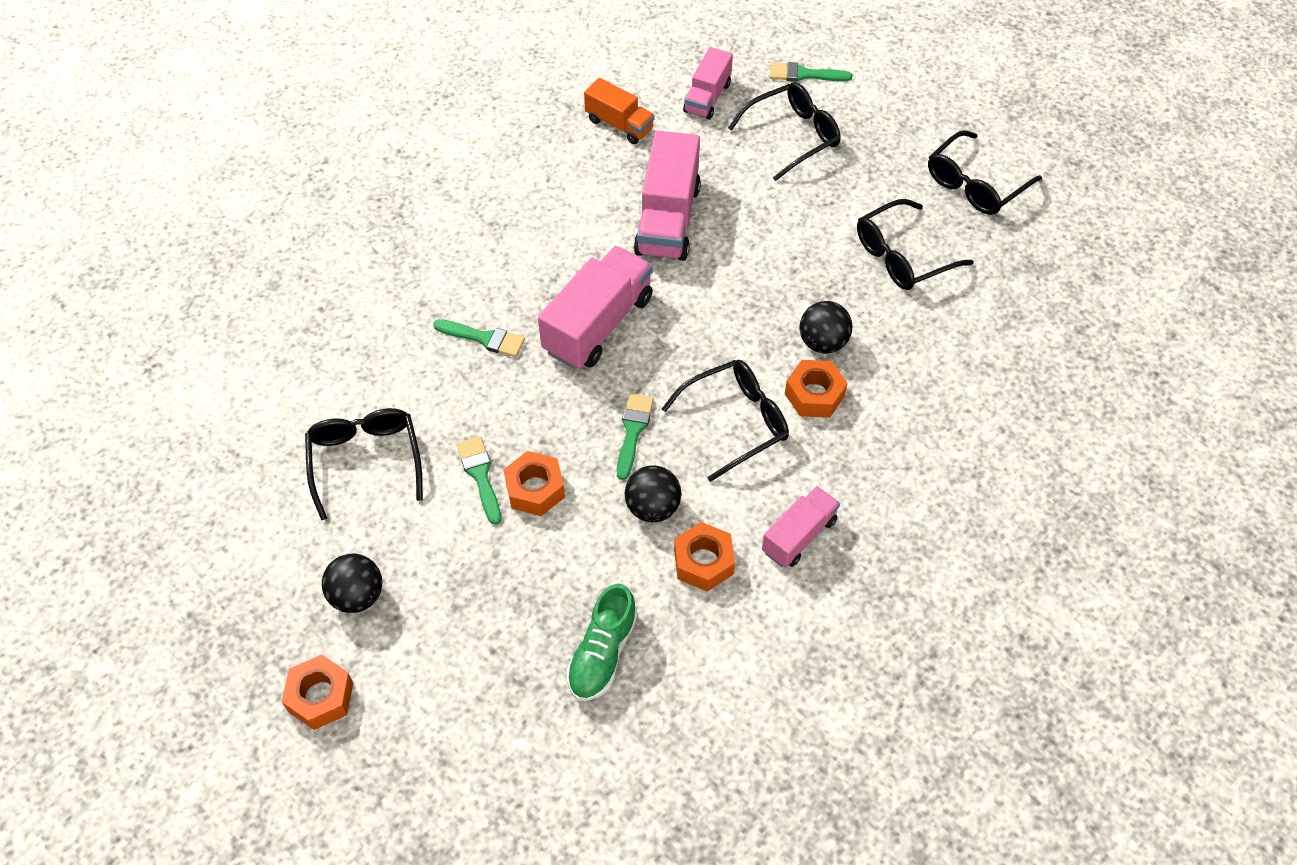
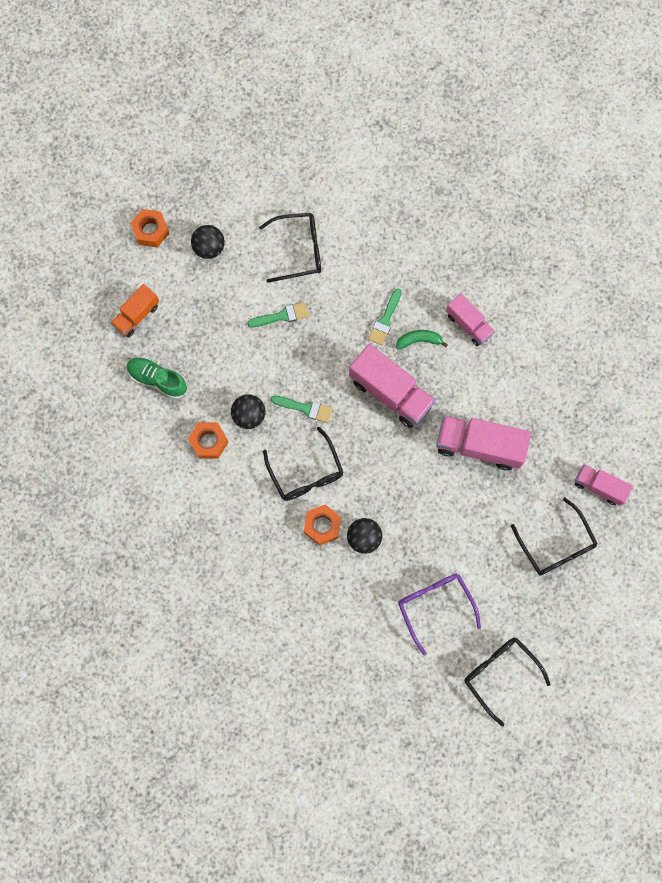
camera: 95 degrees right, 20 degrees up
(515, 295) = (419, 340): none -> green banana
(535, 489) = (269, 347): orange nut -> none
(619, 124) = (574, 420): orange truck -> orange truck (137, 315)
(799, 536) = (220, 500): pink truck -> pink truck (468, 324)
(804, 74) = (622, 564): green brush -> none
(902, 256) = (435, 606): black glasses -> purple glasses

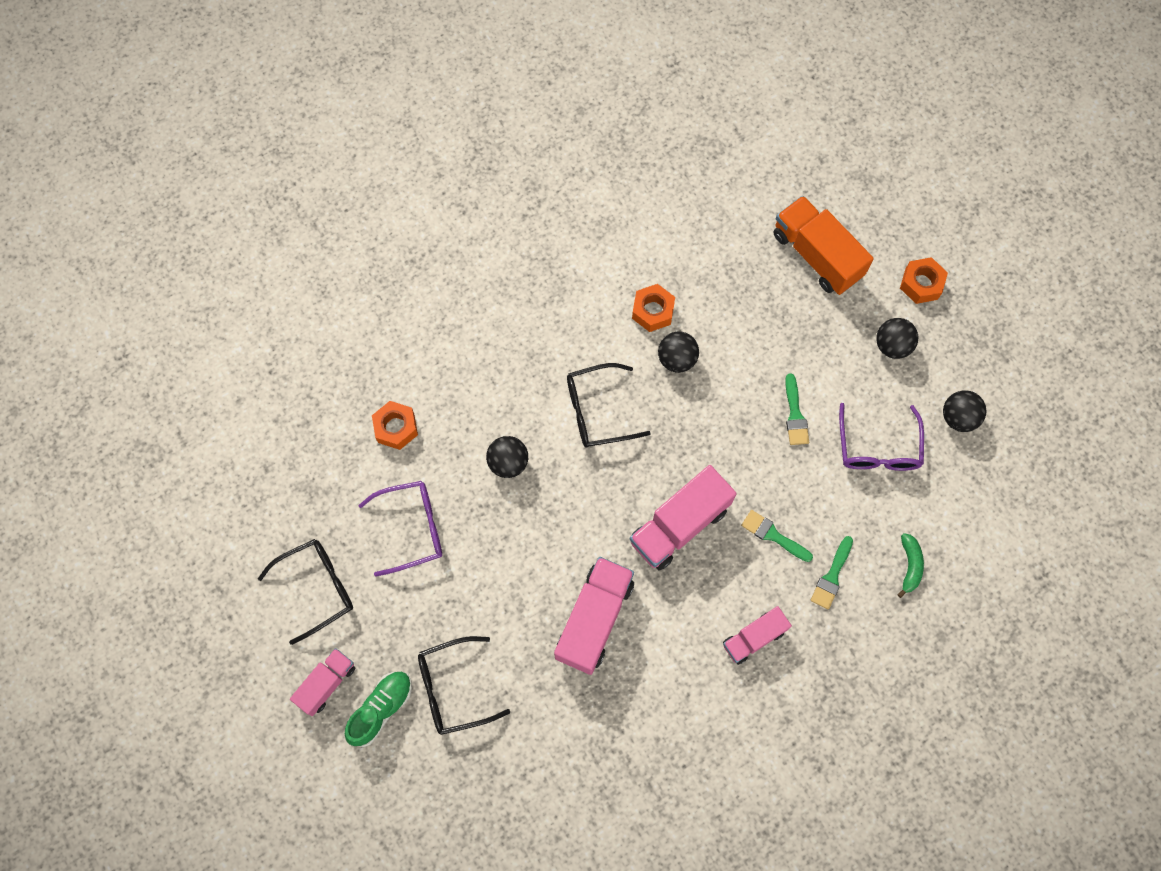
camera: 100 degrees right, 5 degrees down
(137, 315) = (816, 255): orange truck -> orange truck, size x1.67
(157, 379) = (735, 267): green shoe -> green shoe (381, 709)
(262, 193) = (958, 417): none -> black ball
(299, 250) = (878, 448): black glasses -> purple glasses
(305, 408) = (675, 422): green brush -> green brush (832, 576)
(322, 526) = (531, 418): orange nut -> orange nut (396, 428)
(419, 340) = (741, 571): green banana -> green banana (910, 565)
(599, 487) = (515, 760): pink truck -> pink truck (326, 683)

